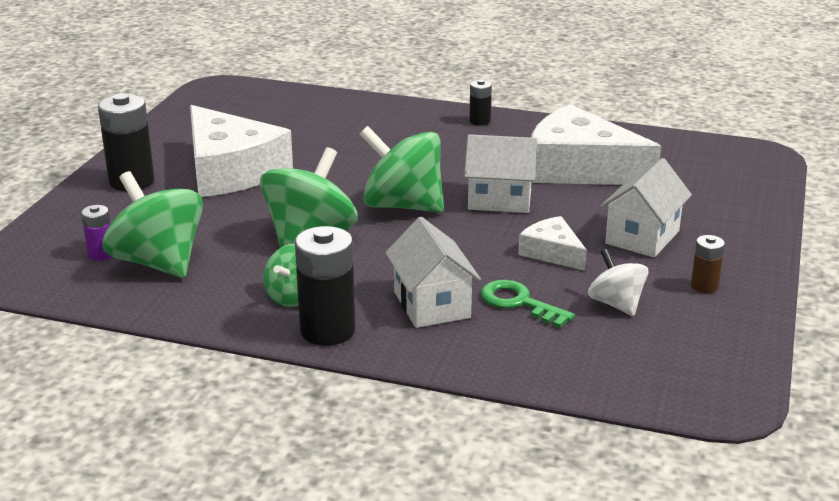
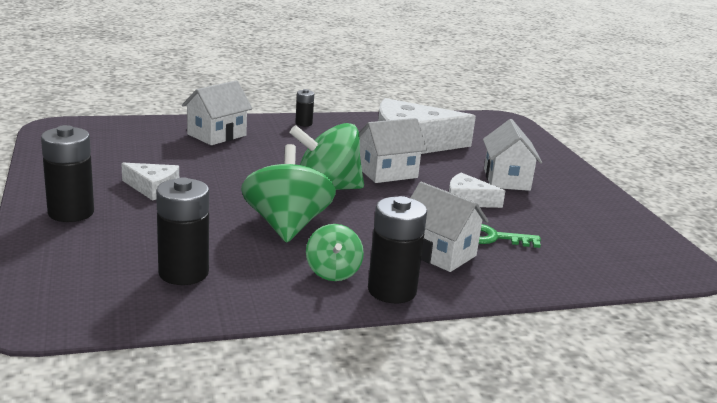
camera: 35 degrees left, 5 degrees down
(101, 254) = (119, 278): purple battery -> none
(158, 262) = (183, 273): green spinning top -> black battery
(230, 170) = (153, 188): white cheese -> white cheese, size x0.49
(364, 120) = (217, 135): none -> white house
(616, 304) = (549, 224): white spinning top -> none
(704, 286) = (580, 202): brown battery -> none

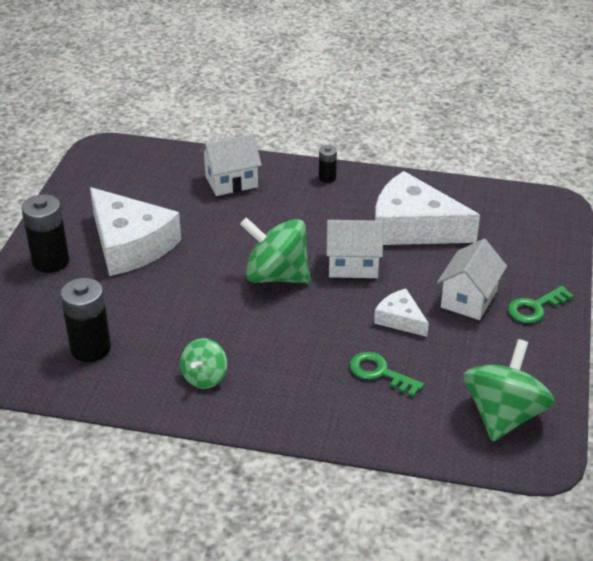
camera: 30 degrees right, 15 degrees up
(153, 188) = (130, 244): white cheese -> white cheese, size x2.03
(286, 226) = (207, 315): green spinning top -> green spinning top (503, 415)
(392, 291) = (236, 410): black battery -> none
(439, 253) = (313, 379): white house -> none
(561, 177) = (535, 307): none -> green key

